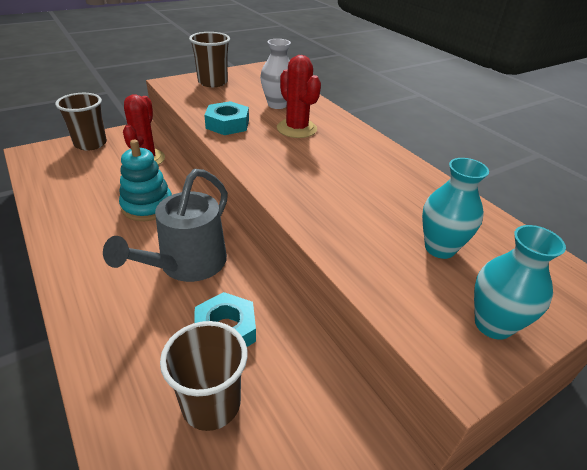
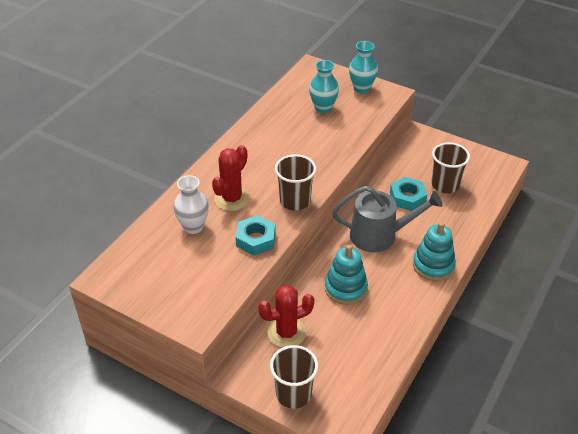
camera: 115 degrees left, 5 degrees up
(89, 288) = (433, 265): none -> turquoise stacking toy
(213, 82) = (172, 294): brown cup -> brown cup (295, 201)

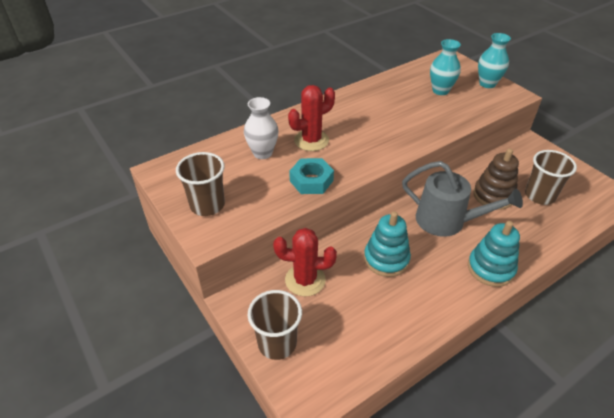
camera: 25 degrees right, 0 degrees up
(295, 201) = (368, 159): brown cup -> brown cup (207, 205)
(407, 198) = (493, 195): turquoise nut -> brown stacking toy

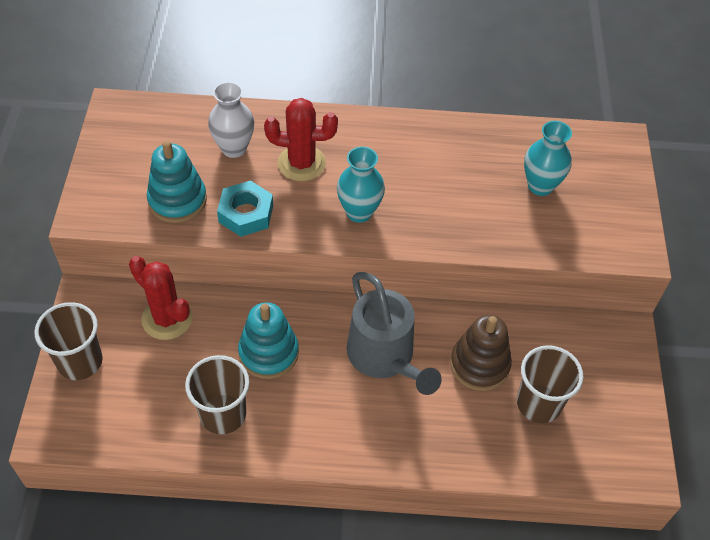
camera: 35 degrees right, 10 degrees up
(207, 205) = (120, 178): brown cup -> brown cup (223, 414)
(487, 84) = (619, 213): turquoise vase -> turquoise vase (359, 212)
(490, 268) = (365, 441): turquoise stacking toy -> turquoise stacking toy (177, 200)

